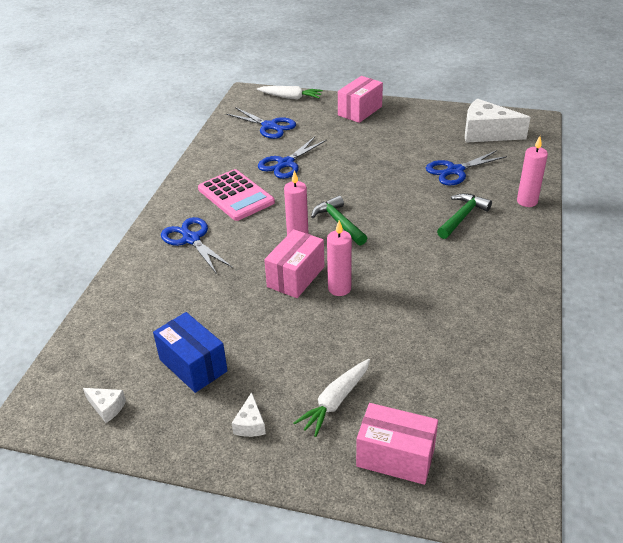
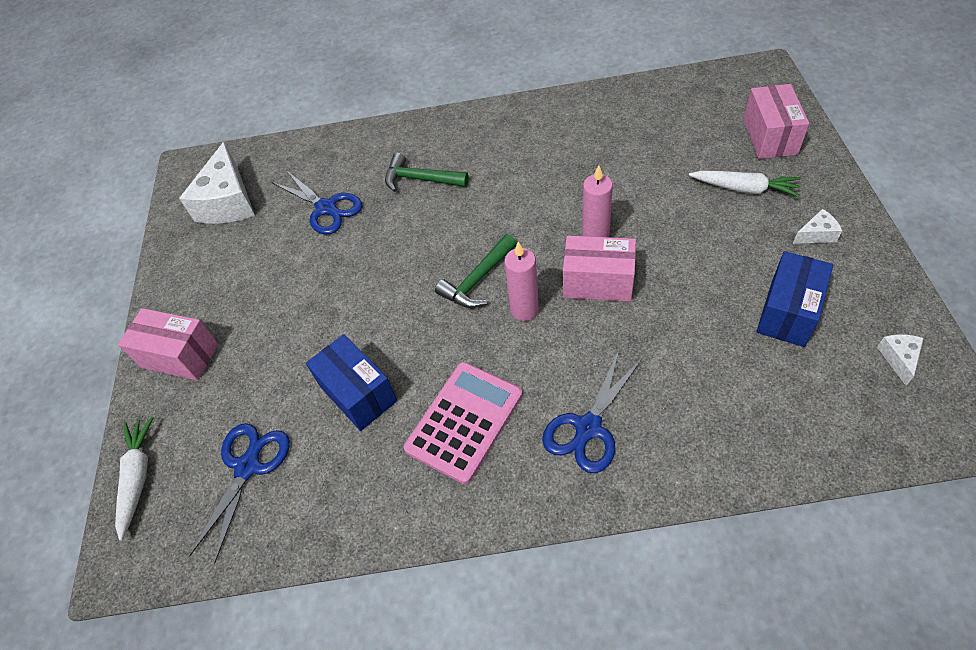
camera: 105 degrees left, 15 degrees up
(286, 163) = (358, 393): blue scissors -> blue box
(527, 201) = (372, 139): pink candle -> none

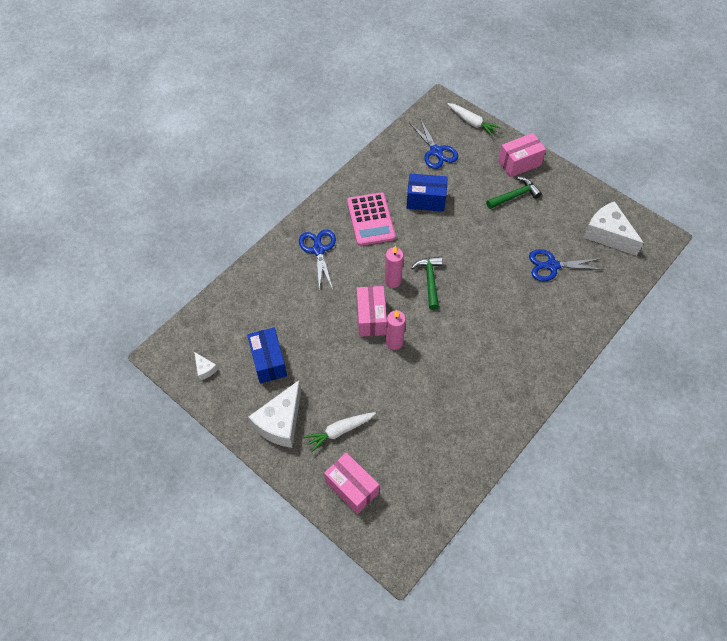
camera: 130 degrees right, 5 degrees up
(420, 179) = (525, 316): green hammer -> green hammer (515, 195)
(598, 282) = (371, 318): pink box -> pink box turned 60 degrees counterclockwise
(816, 234) = (280, 422): white cheese -> white cheese, size x2.21

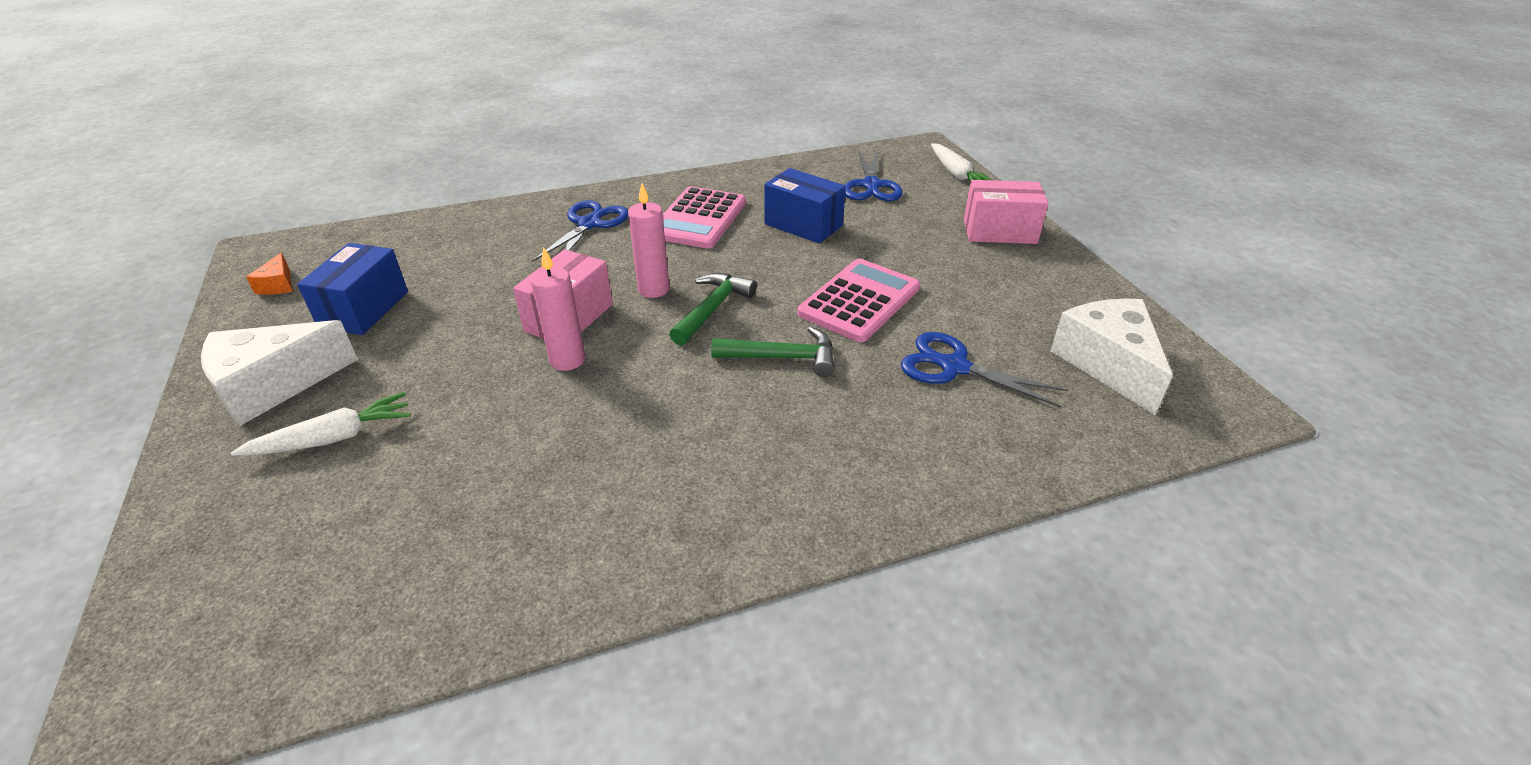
camera: 30 degrees right, 20 degrees down
(205, 369) = (278, 285): white cheese -> orange cheese
(339, 431) = (333, 438): white carrot -> white carrot turned 150 degrees clockwise
(352, 488) = (234, 533): pink box -> none
(489, 243) = (859, 301): none -> pink calculator
(515, 195) = (959, 262): green hammer -> green hammer (783, 358)

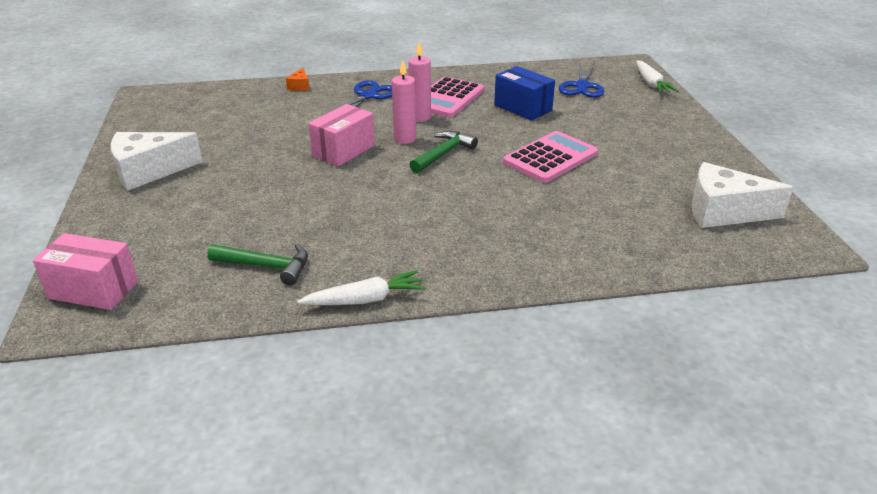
camera: 10 degrees right, 5 degrees down
(278, 285) = (156, 115): orange cheese -> orange cheese (300, 86)
(333, 438) = (183, 202): white carrot -> white carrot (365, 299)
(364, 309) = (209, 134): blue box -> none
(567, 360) = (338, 174): pink candle -> pink candle (420, 117)
(783, 358) = (486, 186): green hammer -> green hammer (267, 266)
(954, 367) = (607, 203): blue scissors -> none
(999, 231) = (671, 123): pink box -> pink box (93, 290)
(1107, 364) = (723, 212): white cheese -> white cheese turned 75 degrees counterclockwise

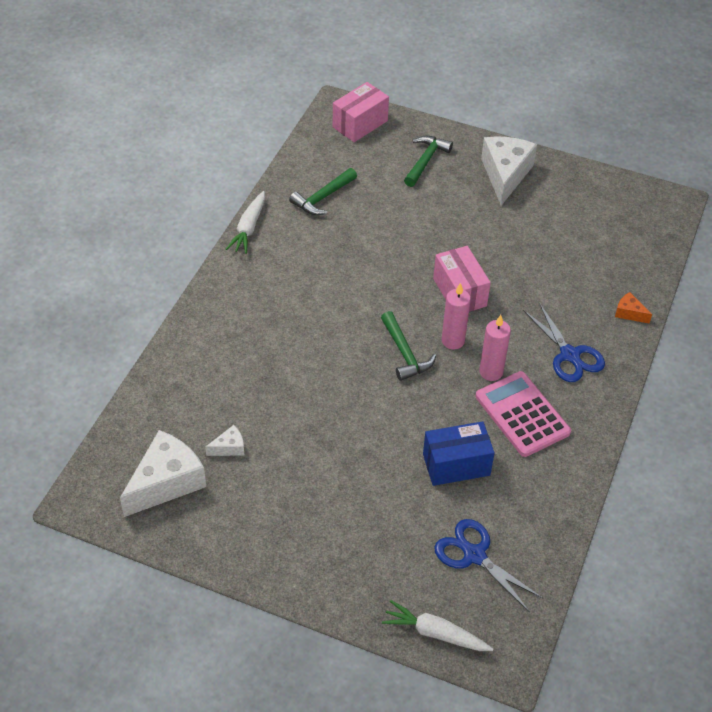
camera: 120 degrees right, 15 degrees up
(150, 221) = (425, 161): none -> green hammer
(550, 158) = (340, 423): pink calculator -> none
(647, 196) = (229, 447): none -> white cheese

